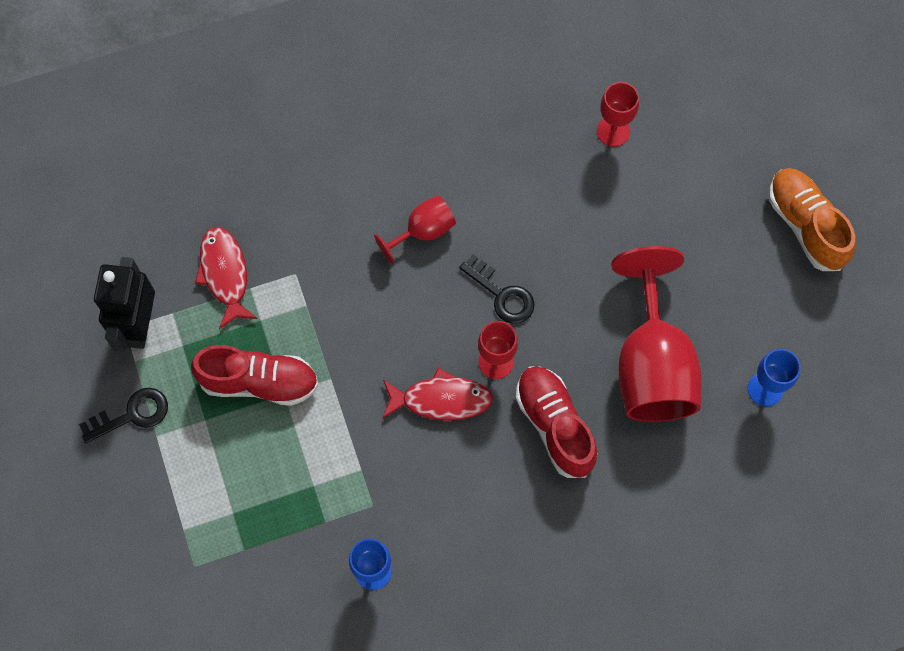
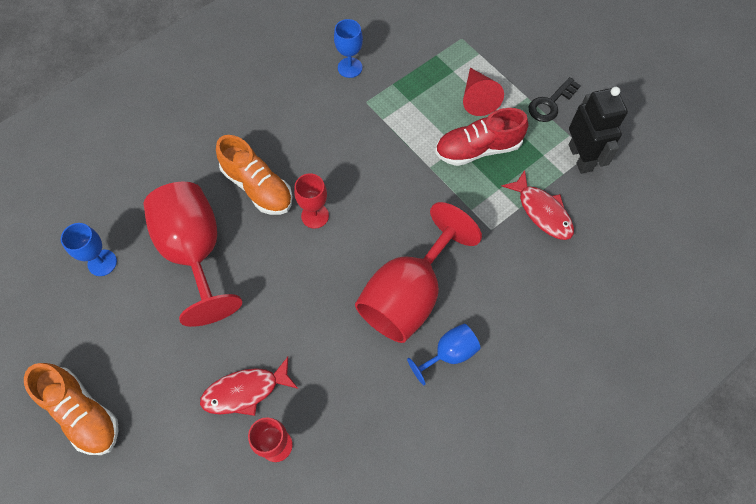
camera: 160 degrees right, 5 degrees down
(222, 457) = (477, 98): none -> red cone
(406, 157) = (449, 354): none -> blue goblet
(423, 231) = (408, 295): red goblet -> red goblet, size x2.04
(441, 400) = (345, 178): red fish -> red fish (245, 391)
(502, 294) = (327, 266): black key -> none
(554, 425) = (258, 187): red shoe -> orange shoe

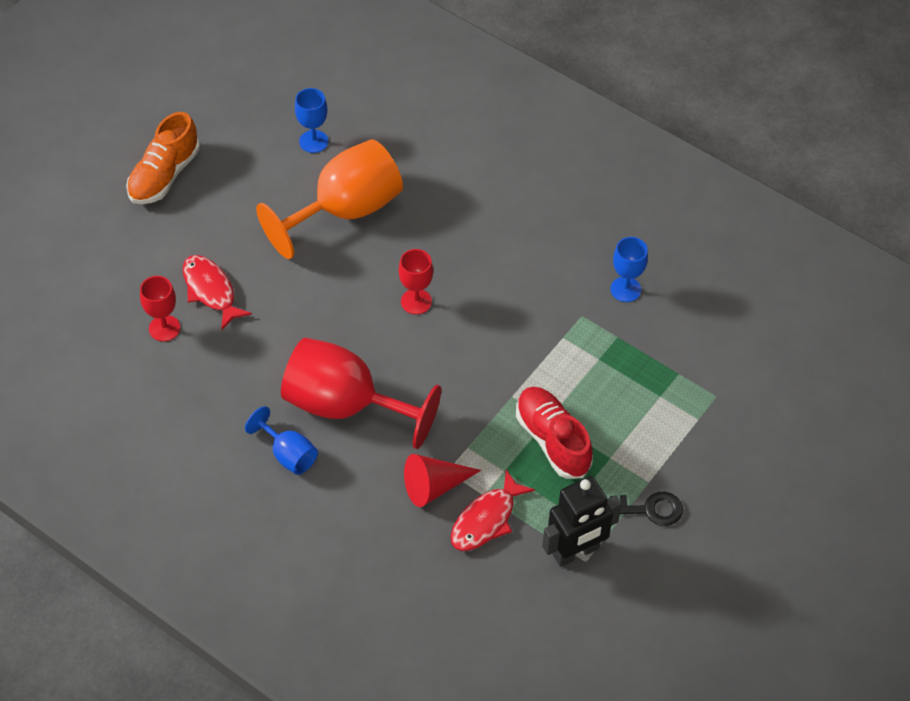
camera: 75 degrees right, 10 degrees down
(195, 252) = (345, 211): red goblet -> orange goblet
(258, 187) = (436, 243): orange shoe -> none
(477, 98) = (627, 428): red cone -> red cone (434, 486)
(550, 103) = (647, 509): black key -> black key turned 150 degrees clockwise

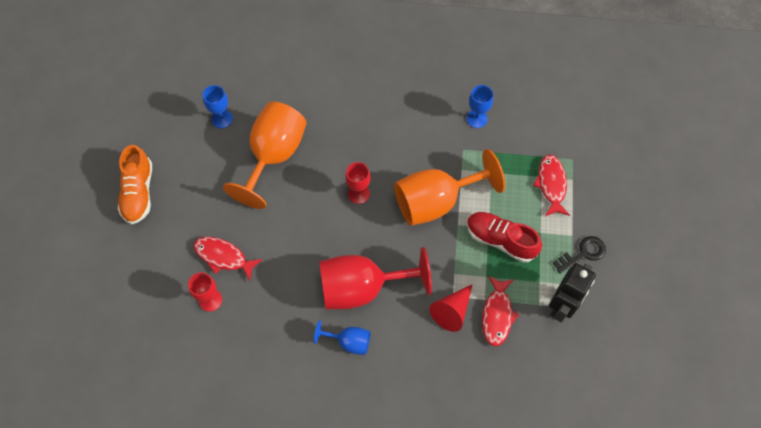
camera: 30 degrees left, 10 degrees up
(504, 357) = (436, 201): none -> orange goblet
(666, 411) = (551, 184): none -> red fish

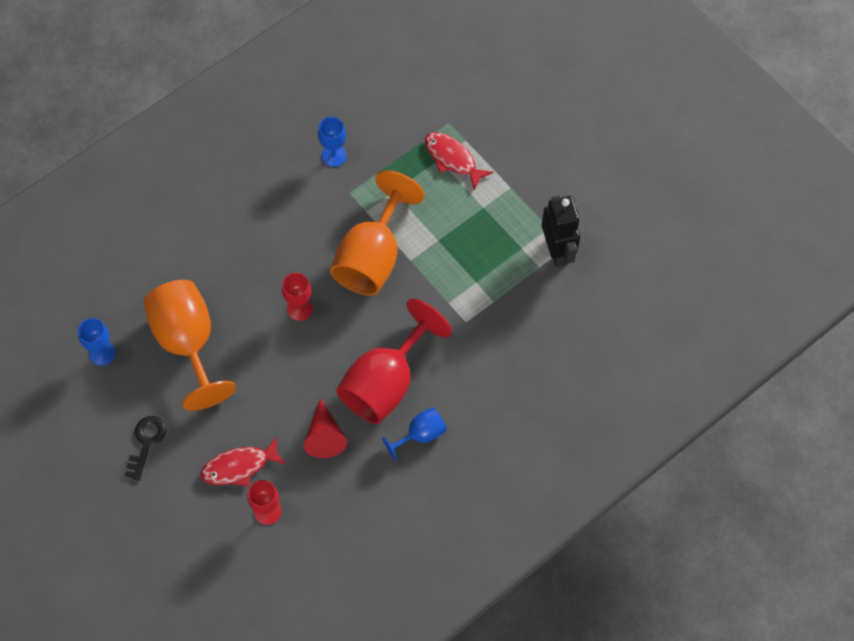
camera: 45 degrees left, 0 degrees up
(138, 193) = (97, 485): orange shoe -> none
(452, 311) = (477, 334): red cone -> red cone (324, 436)
(497, 315) = (515, 304): red fish -> none
(500, 240) = (458, 242): red shoe -> none
(583, 253) = (533, 194): black key -> black key (146, 443)

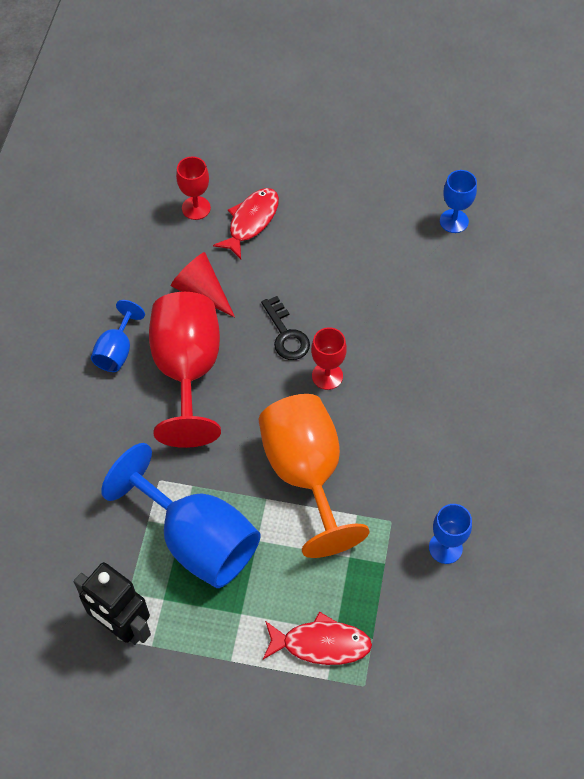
camera: 140 degrees right, 5 degrees down
(146, 443) = (344, 187): black key -> black key (286, 334)
(188, 343) = (393, 278): orange goblet -> none
(473, 267) = (197, 539): none -> blue goblet

